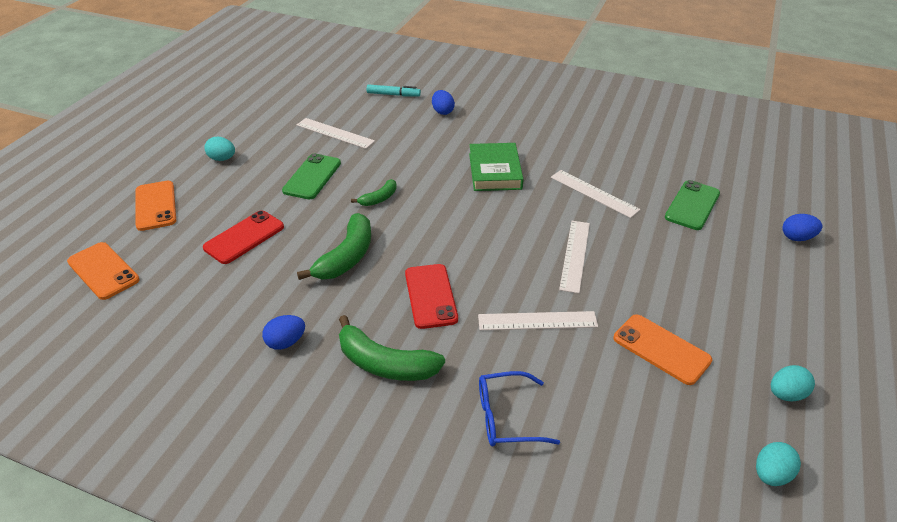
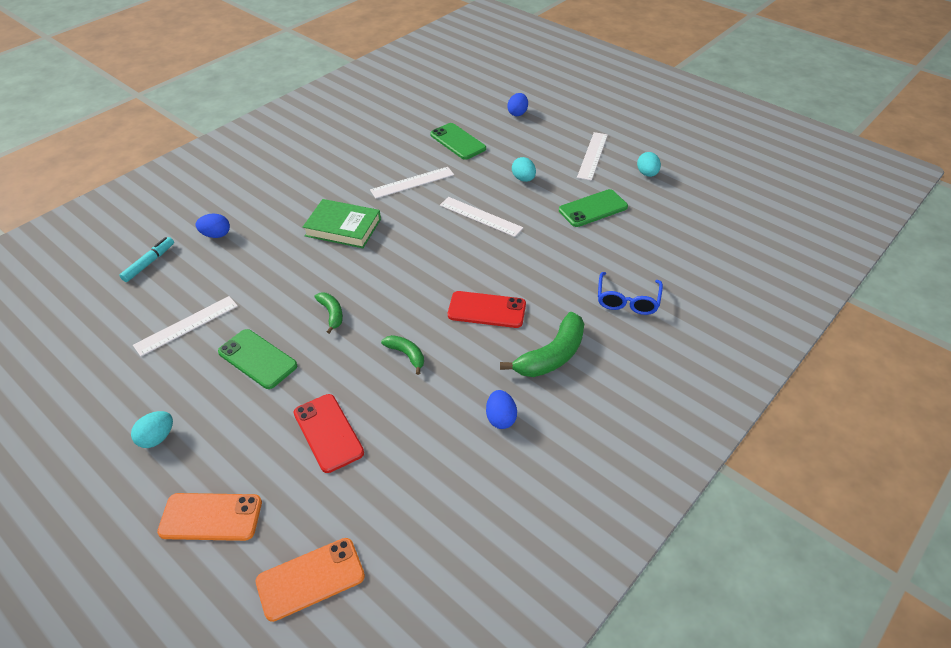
camera: 70 degrees left, 5 degrees up
(346, 257) = (406, 355): green banana -> green banana, size x0.55
(537, 321) = (542, 258): white ruler -> white ruler (592, 156)
(661, 349) = (593, 209): orange phone -> green phone
(771, 474) = (701, 203): turquoise egg -> turquoise egg (523, 179)

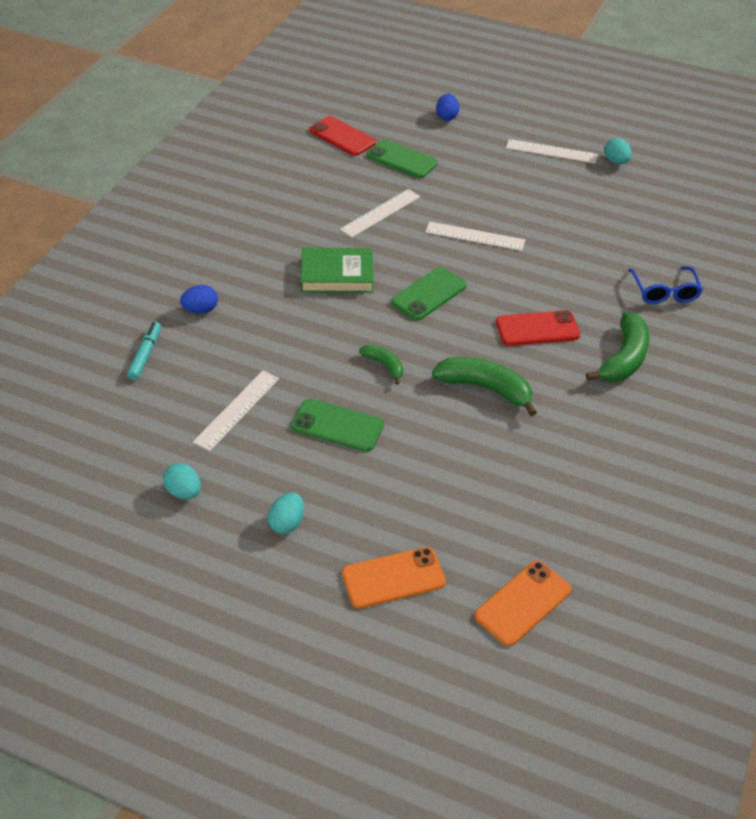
camera: 20 degrees left, 0 degrees up
(328, 433) = (456, 477): red phone -> red phone (342, 137)
(406, 355) = (485, 388): green banana -> green banana, size x1.81
(500, 418) = (610, 425): blue egg -> none
(523, 179) = (495, 188): turquoise egg -> turquoise egg (184, 492)
(592, 156) = (551, 151): white ruler -> white ruler turned 75 degrees counterclockwise
(593, 209) = (583, 207): green phone -> green phone (429, 294)

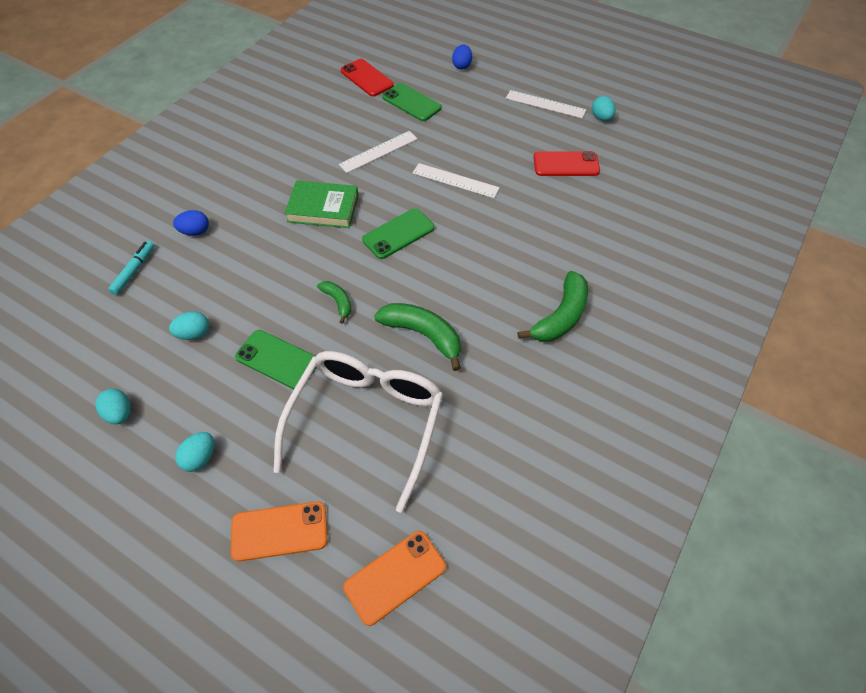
camera: 10 degrees right, 10 degrees up
(237, 410) = (194, 334): white ruler -> turquoise egg
(451, 473) = (366, 421): none -> white glasses
(537, 329) = (487, 278): red phone -> red phone (566, 164)
(664, 292) = (616, 251): blue glasses -> none

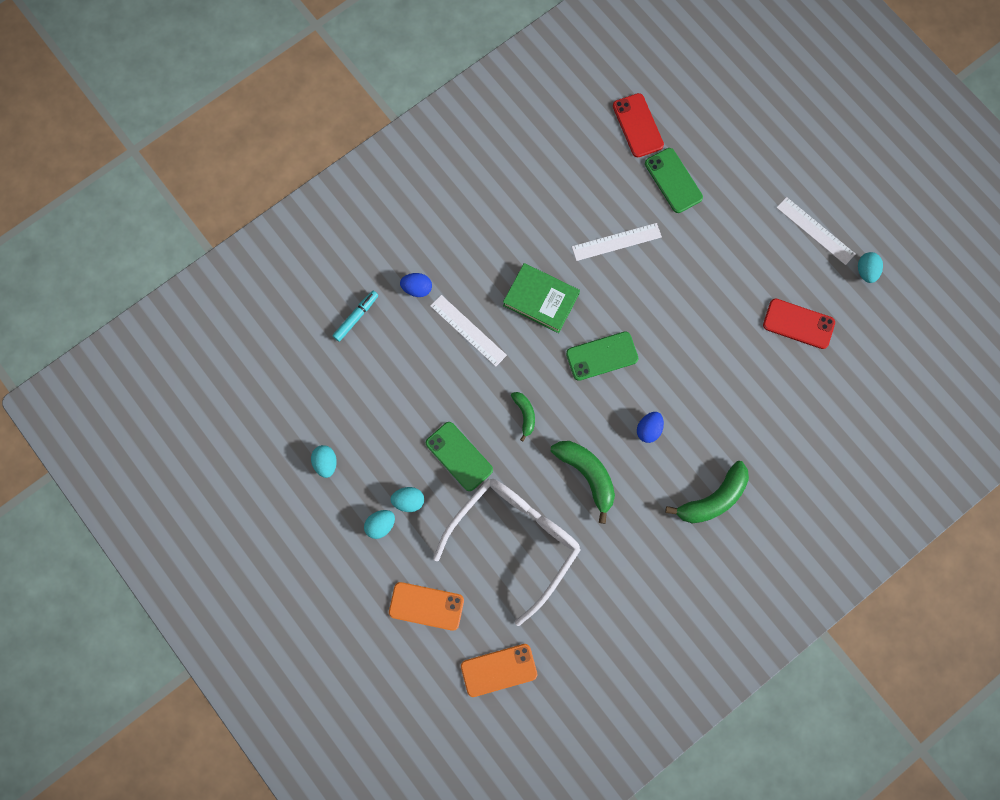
camera: 20 degrees right, 20 degrees up
(194, 334) = (396, 405): turquoise egg -> turquoise egg (408, 501)
(455, 180) = (679, 307): white ruler -> white ruler (468, 330)
(461, 66) = (748, 139): blue egg -> blue egg (648, 429)

